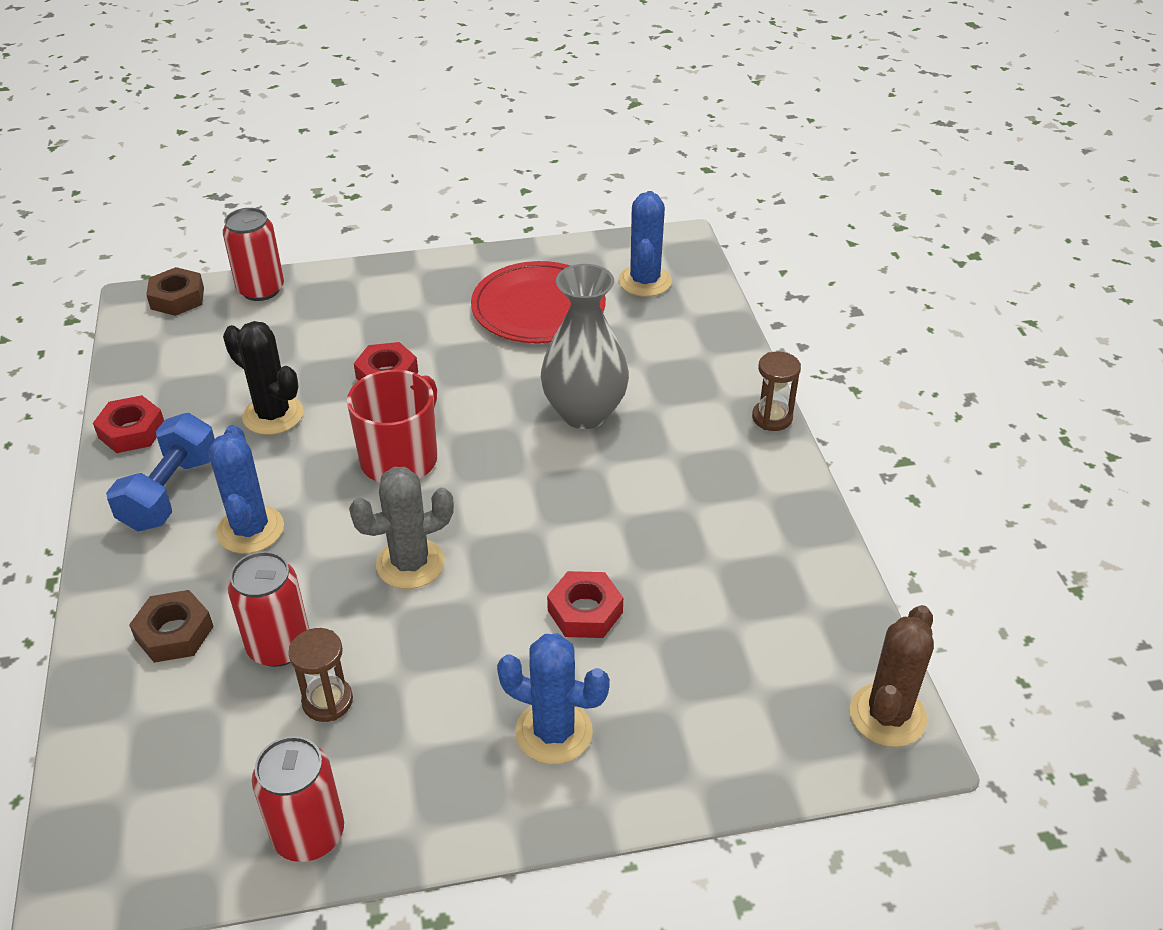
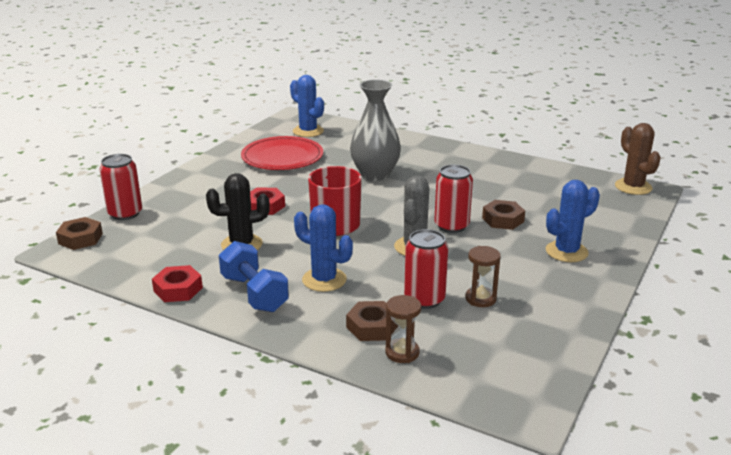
camera: 50 degrees left, 15 degrees down
(308, 834) = (563, 332): red can -> red can (451, 226)
(585, 611) = (503, 220): red nut -> brown nut
(772, 418) = (441, 143): brown hourglass -> brown hourglass (402, 353)

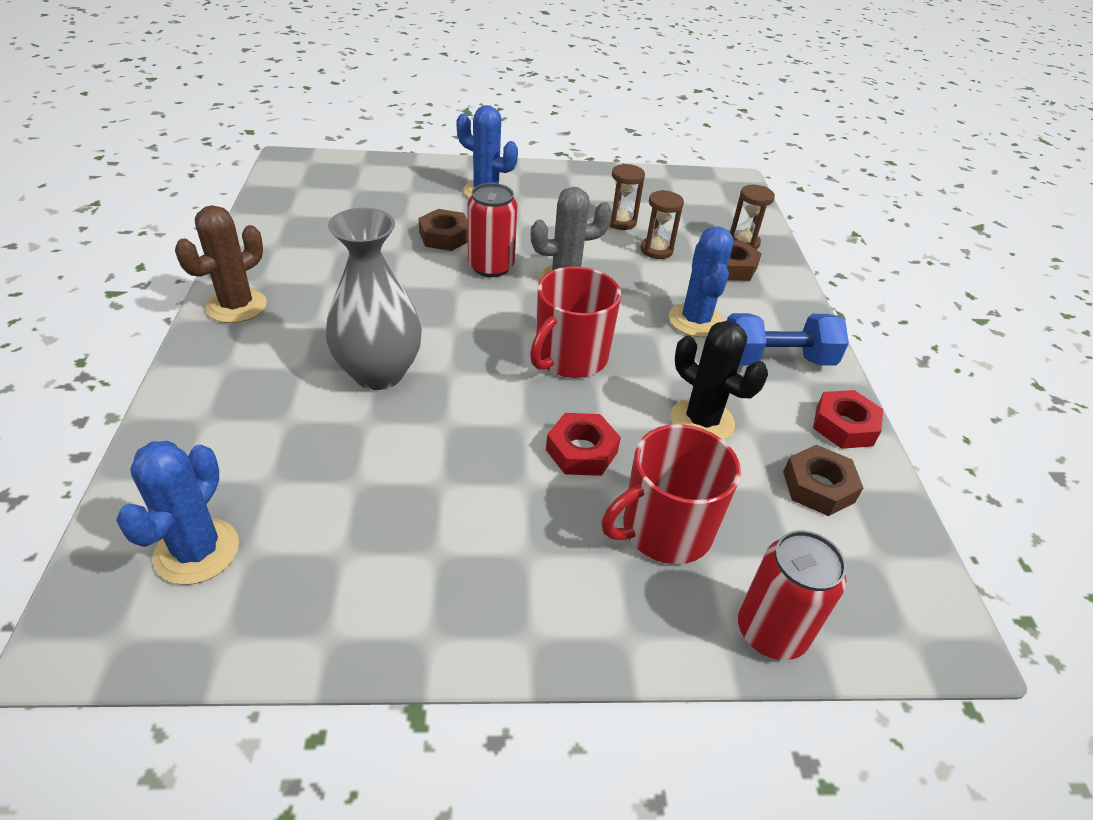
camera: 125 degrees left, 15 degrees up
(80, 239) = (892, 633): brown nut -> brown nut (818, 486)
(198, 210) = (665, 529): none -> red mug
(254, 293) = (776, 360): blue dumbbell -> blue dumbbell turned 60 degrees clockwise
(282, 157) = (372, 525): red plate -> none
(424, 299) = (656, 250): red can -> brown hourglass
(633, 187) = (288, 170): brown cactus -> brown cactus (236, 306)

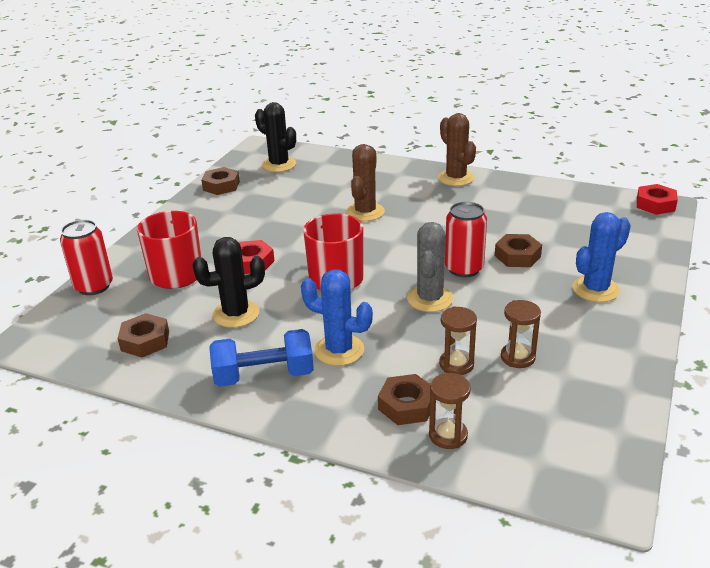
camera: 120 degrees right, 10 degrees down
(197, 551) = (279, 164): blue cactus -> black cactus
(325, 617) = (221, 186): none -> brown nut
(378, 373) = (365, 212): grey vase -> brown cactus
(776, 360) = (264, 376): blue dumbbell -> blue dumbbell turned 60 degrees clockwise
(844, 426) = (175, 379): red nut -> red nut (655, 204)

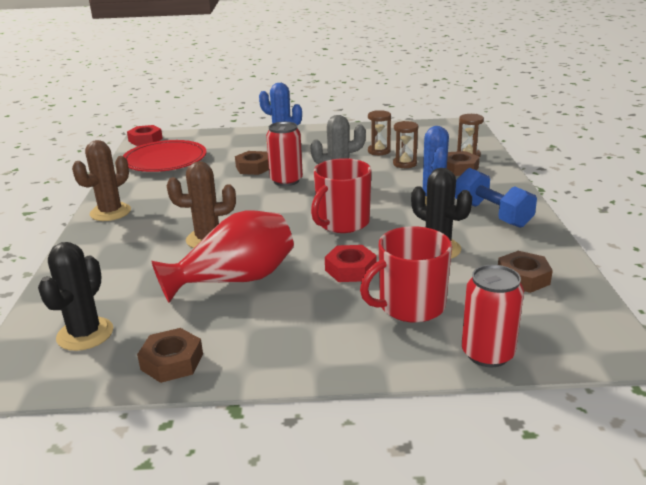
camera: 115 degrees left, 5 degrees down
(288, 214) = (235, 280): none -> red vase
(576, 210) = (165, 160): none -> red plate

